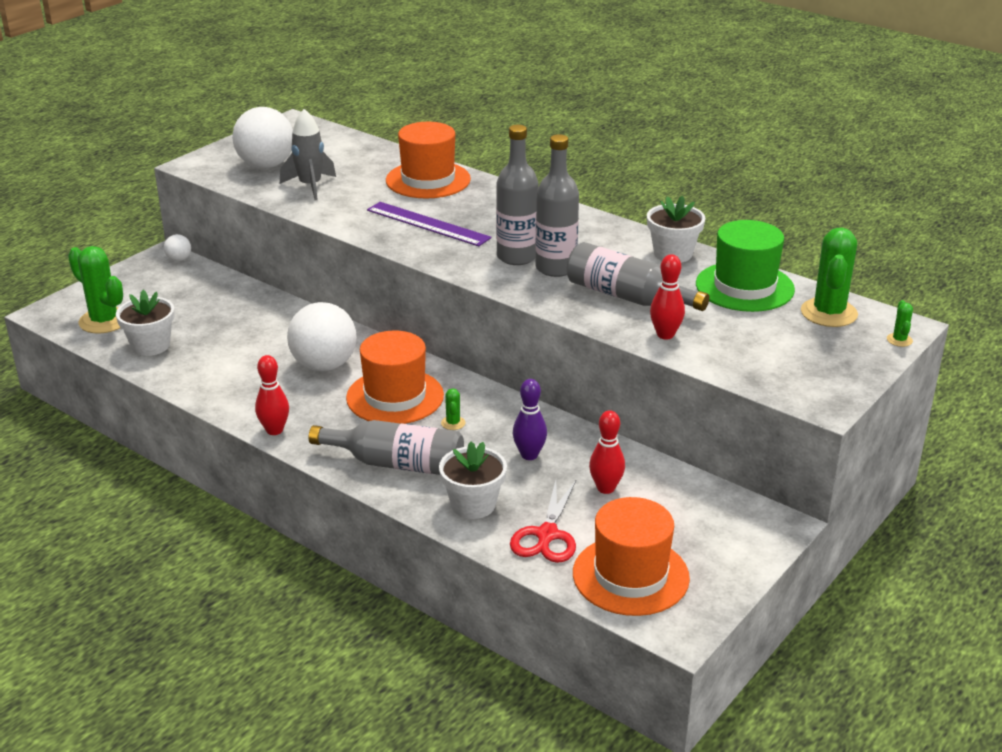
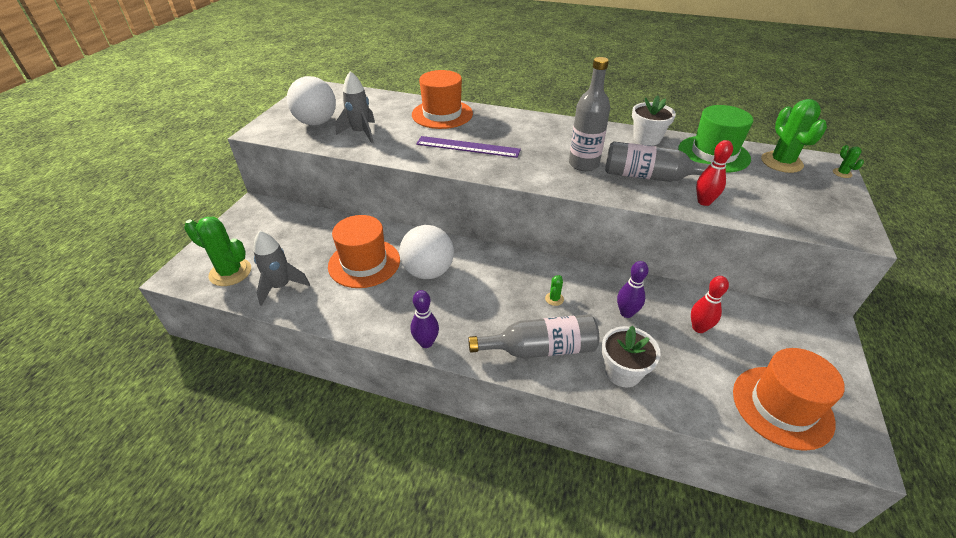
camera: 20 degrees left, 10 degrees up
(150, 345) = (281, 286): white flower pot -> grey rocket
(179, 259) = (266, 205): white ball -> none
(274, 430) = (426, 342): red bowling pin -> purple bowling pin
(395, 397) = (497, 286): orange hat -> orange hat (364, 263)
(453, 423) = (554, 299): green cactus -> green cactus turned 45 degrees clockwise
(517, 257) = (550, 160): grey bottle -> none
(547, 535) = (695, 385): red scissors -> none

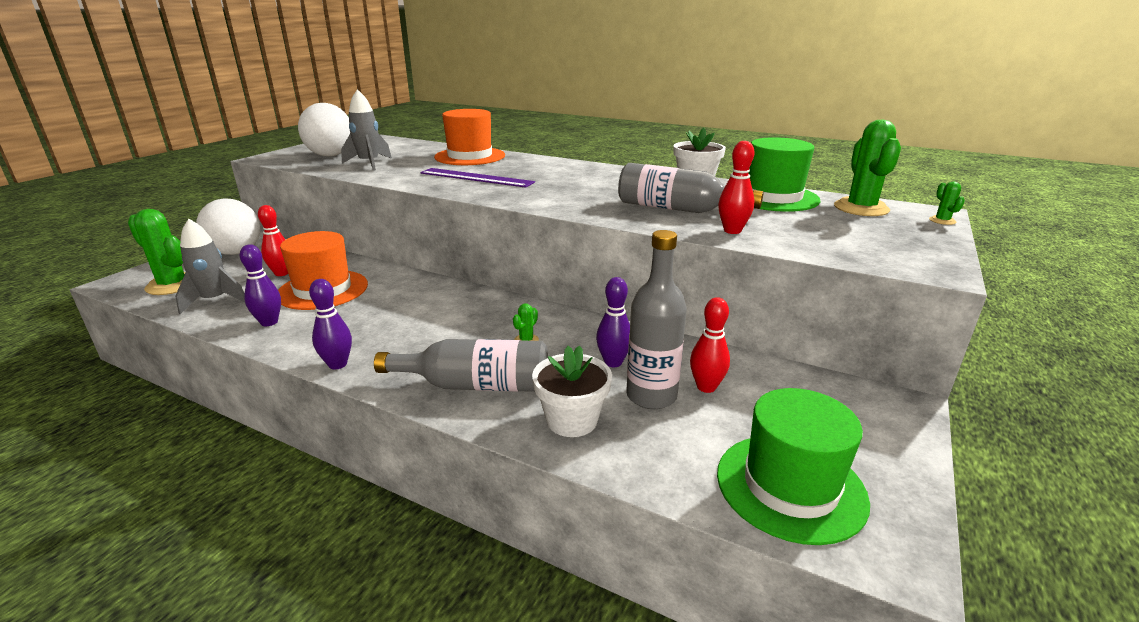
camera: 10 degrees right, 15 degrees down
(317, 247) = (282, 273): none -> red bowling pin
(343, 305) = (269, 322): none -> purple bowling pin
(428, 271) = (390, 303): white ball -> white ball (236, 252)
(583, 164) = (601, 196): grey bottle -> grey bottle (651, 396)
(782, 406) = (790, 486): orange hat -> green hat

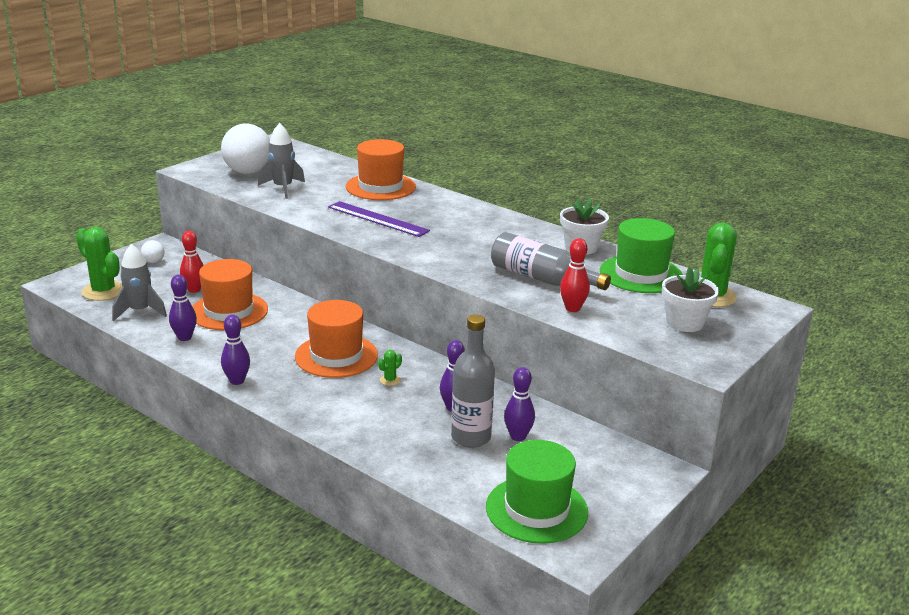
camera: 10 degrees right, 0 degrees up
(236, 252) = (153, 262): white ball -> white ball, size x0.45
(456, 321) = (336, 356): none -> orange hat
(476, 385) = (339, 411): grey bottle -> none
(572, 420) = (402, 446): white flower pot -> white flower pot (685, 323)
(706, 387) = (518, 436): red bowling pin -> purple bowling pin
(942, 221) = (772, 319): green cactus -> none

